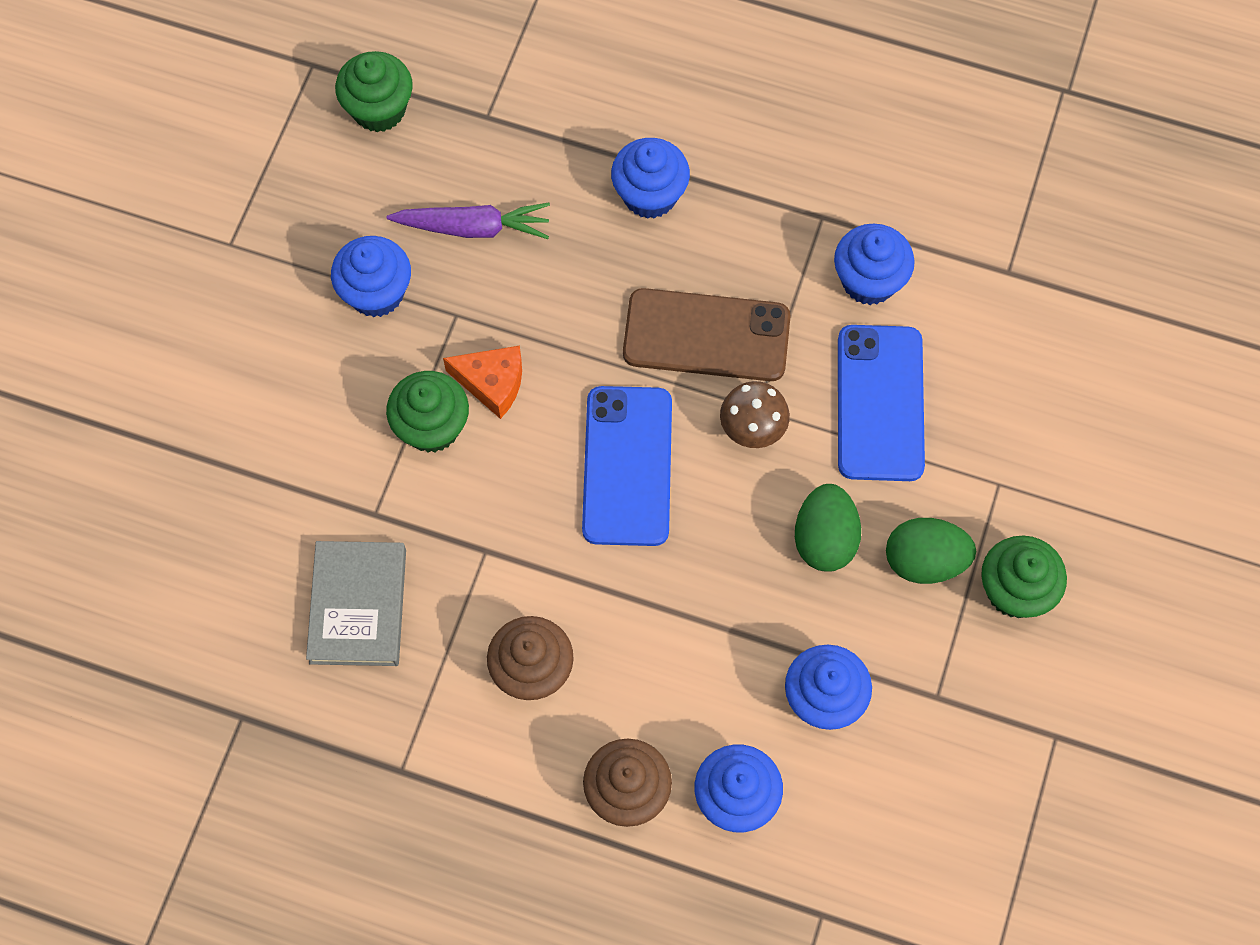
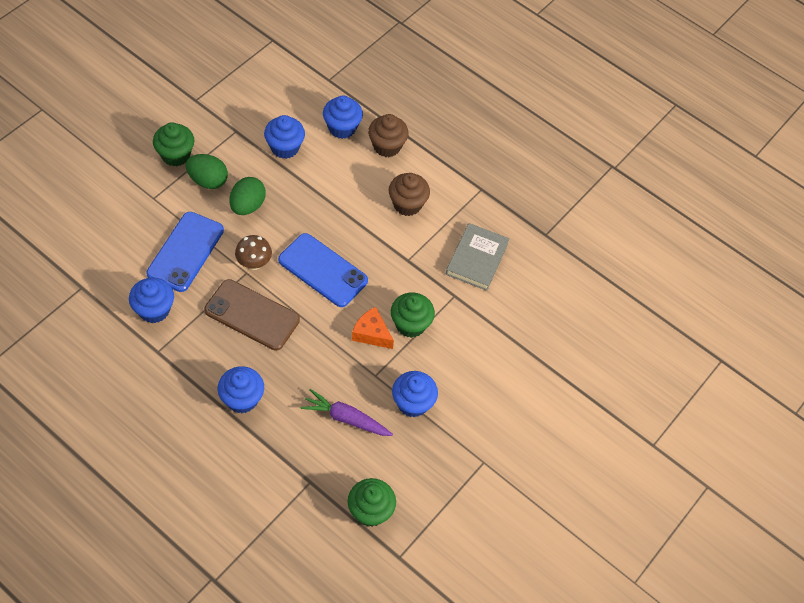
camera: 165 degrees left, 10 degrees down
(627, 466) = (323, 270): blue phone -> blue phone turned 75 degrees counterclockwise

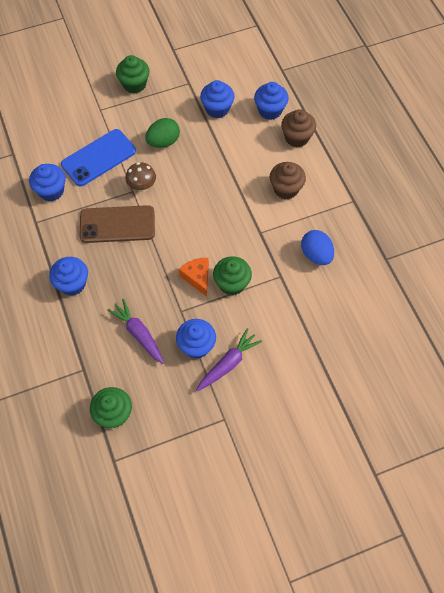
camera: 35 degrees right, 5 degrees up
(208, 180) = (146, 112): green egg -> none
(252, 315) = (117, 224): brown phone -> brown phone turned 60 degrees counterclockwise
(323, 270) = (189, 213): blue phone -> none
(455, 406) = (228, 364): none -> purple carrot
(477, 259) = (316, 255): grey book -> blue egg

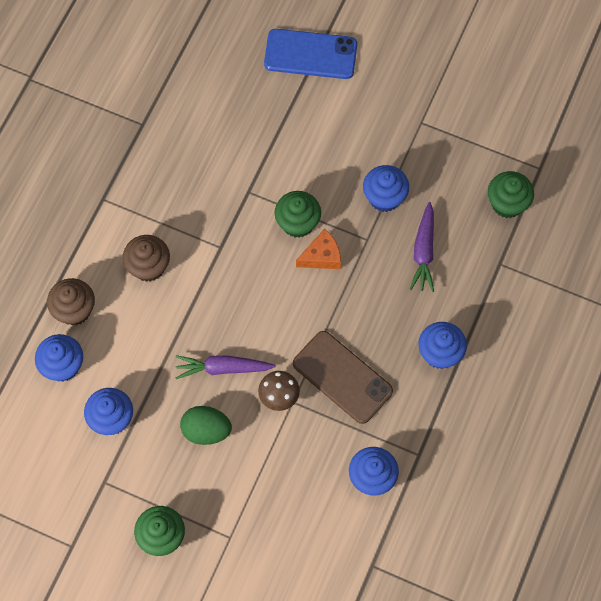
camera: 135 degrees left, 5 degrees up
(98, 158) = (289, 473): blue phone -> blue phone (310, 54)
(197, 277) = (322, 256): orange cheese -> orange cheese turned 135 degrees counterclockwise
(228, 364) = (373, 160): purple carrot -> purple carrot (223, 368)
(316, 255) = (196, 181): blue egg -> none

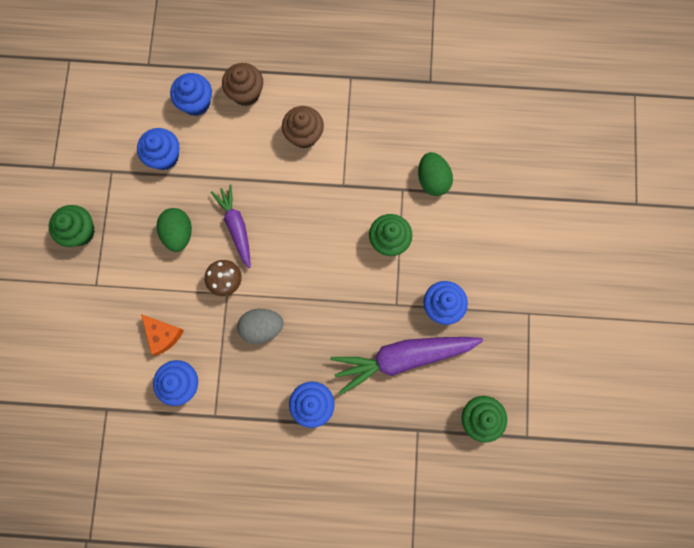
camera: 70 degrees right, 10 degrees up
(250, 159) = (432, 180): none -> green egg
(310, 54) = (555, 194): blue phone -> none
(322, 256) = (365, 271): orange cheese -> orange cheese (163, 335)
(342, 377) = (262, 327): brown phone -> grey egg
(423, 252) = (403, 358): purple carrot -> purple carrot, size x1.66

